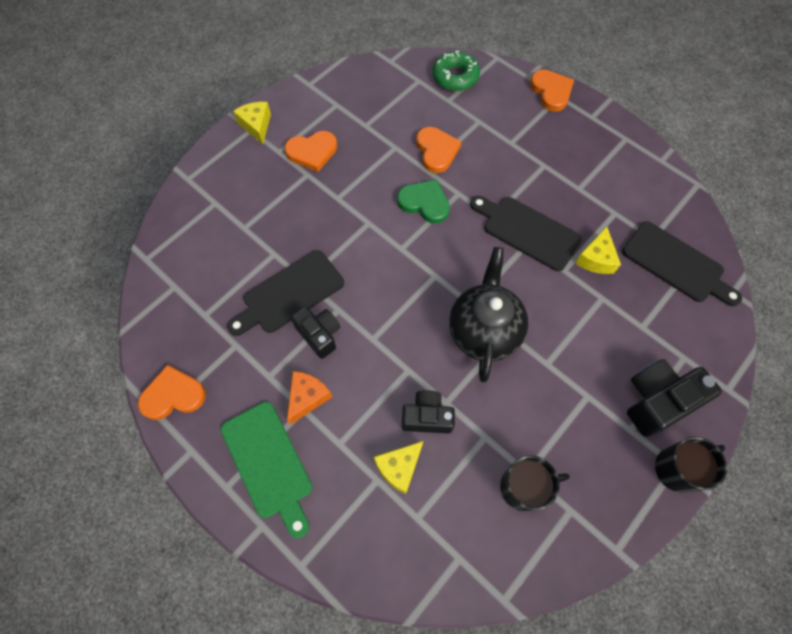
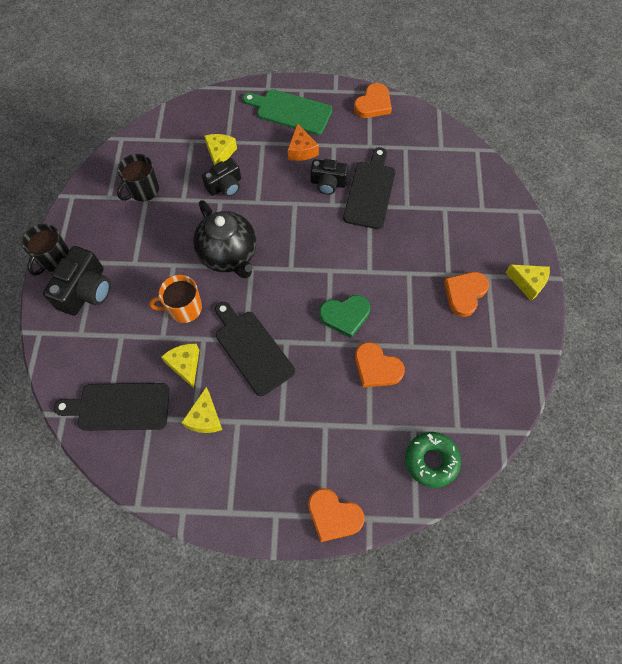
camera: 140 degrees right, 0 degrees up
(527, 231) = (252, 349): black cutting board -> black cutting board turned 120 degrees counterclockwise
(564, 310) = (184, 308): none -> orange mug
(604, 207) = (205, 418): none -> yellow cheese

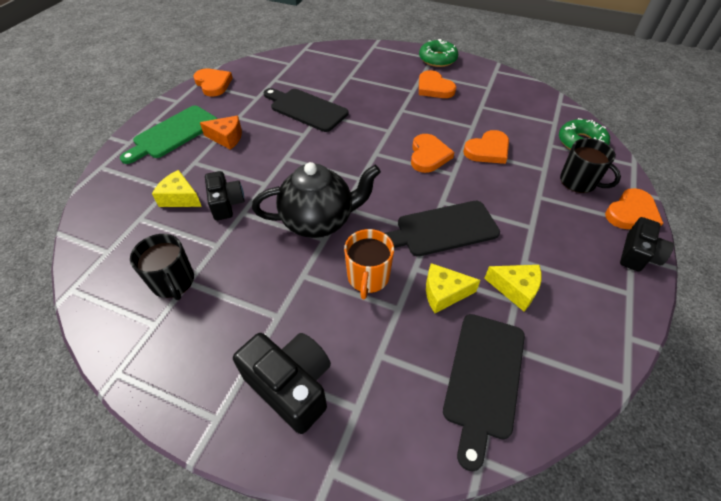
camera: 70 degrees left, 15 degrees down
(54, 259) = (212, 421): black mug -> black mug (578, 182)
(328, 183) = (278, 131): black camera -> black camera (638, 255)
(345, 315) = (428, 156): green heart -> orange heart
(528, 283) = (437, 59): yellow cheese -> green donut

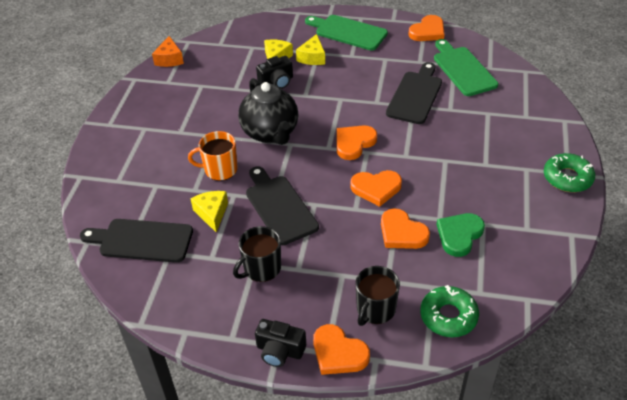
camera: 80 degrees right, 5 degrees down
(173, 282) = (200, 79): black mug -> black mug (261, 268)
(227, 138) = (354, 60): orange cheese -> orange cheese (169, 59)
(284, 77) = (462, 69): none -> green cutting board
(291, 385) = (131, 149): black camera -> none
(434, 88) = (500, 181): orange heart -> orange heart (354, 143)
(493, 120) = (459, 235): none -> green heart
(515, 289) = (223, 257): yellow cheese -> yellow cheese (312, 57)

